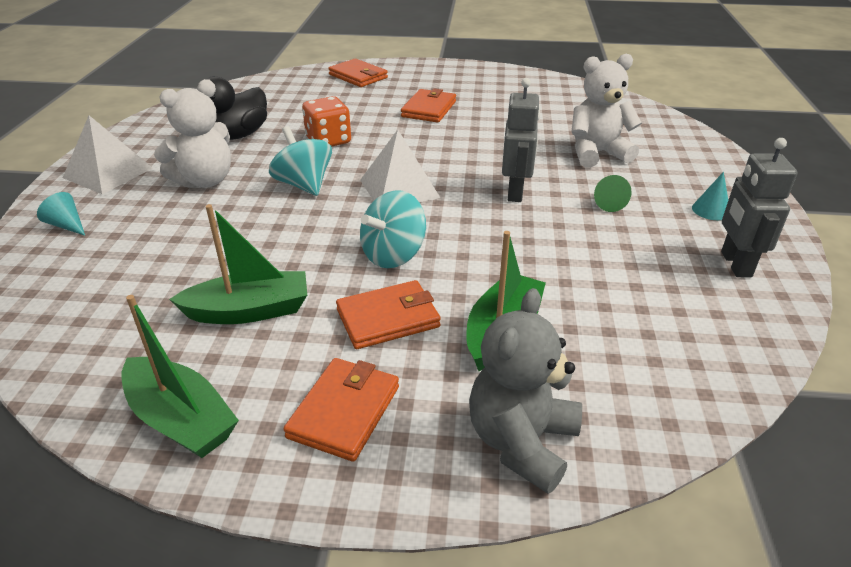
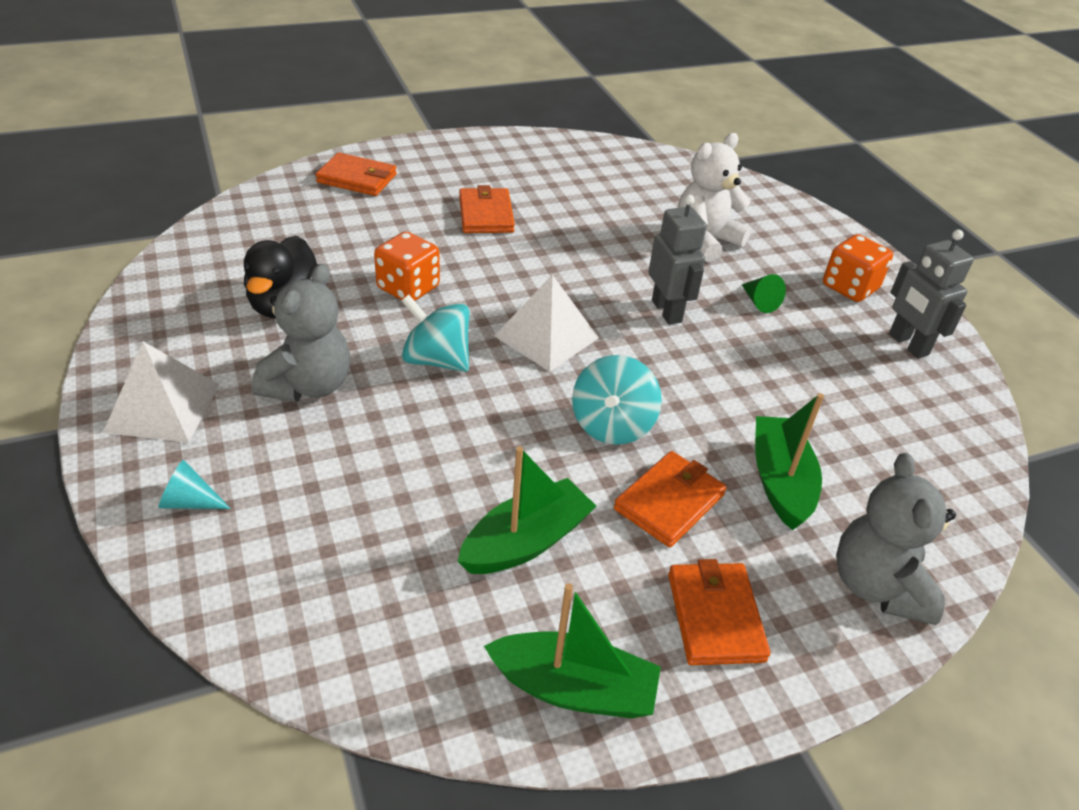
camera: 30 degrees left, 5 degrees up
(205, 181) = (309, 385): white teddy bear -> grey teddy bear
(711, 210) = (850, 287): turquoise cone -> orange dice

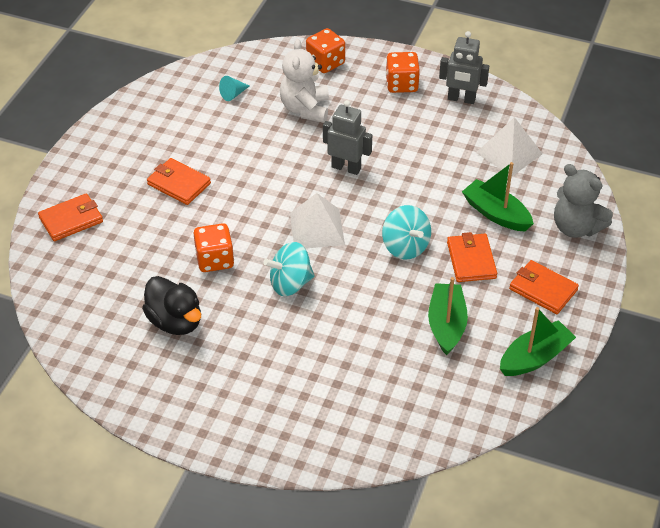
camera: 45 degrees left, 5 degrees up
(162, 407) = (216, 416): white pyramid -> white pyramid (509, 153)
(189, 502) = (302, 435): turquoise cone -> turquoise cone (233, 94)
(309, 385) = (258, 347): grey teddy bear -> none
(759, 302) = (376, 127): green cone -> none
(788, 221) = (325, 63): none -> orange dice

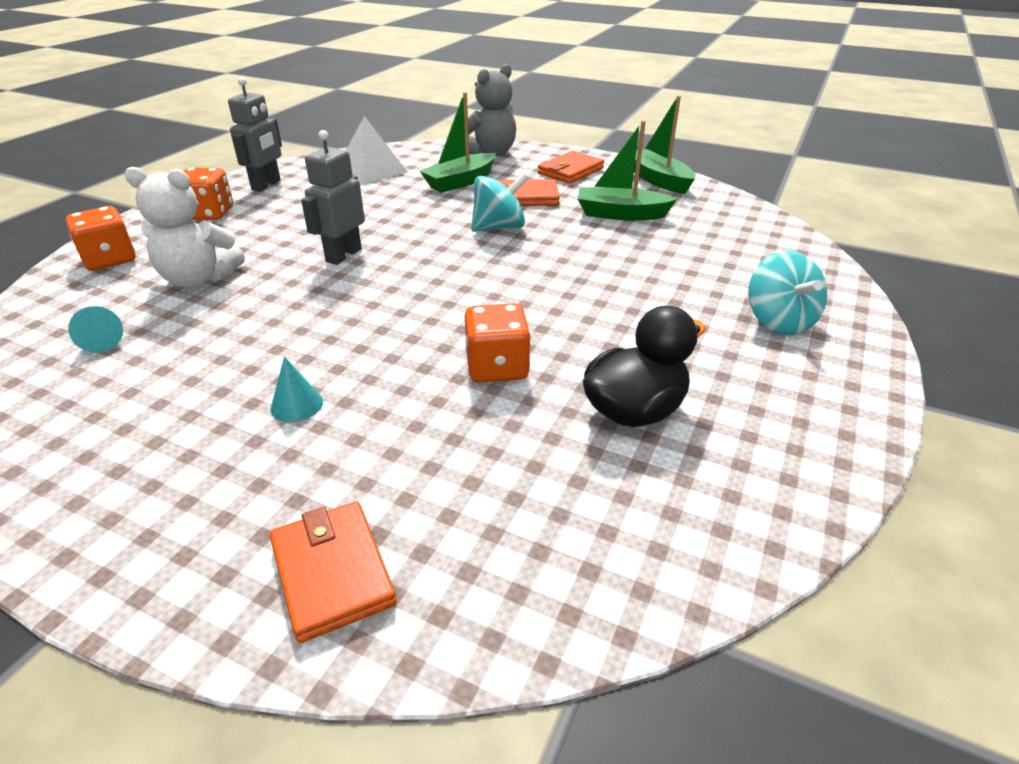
camera: 85 degrees left, 10 degrees down
(179, 184) = (297, 405): orange wallet -> turquoise cone
(290, 283) = (554, 303): turquoise spinning top -> turquoise spinning top (778, 321)
(317, 228) = (452, 280): white pyramid -> none

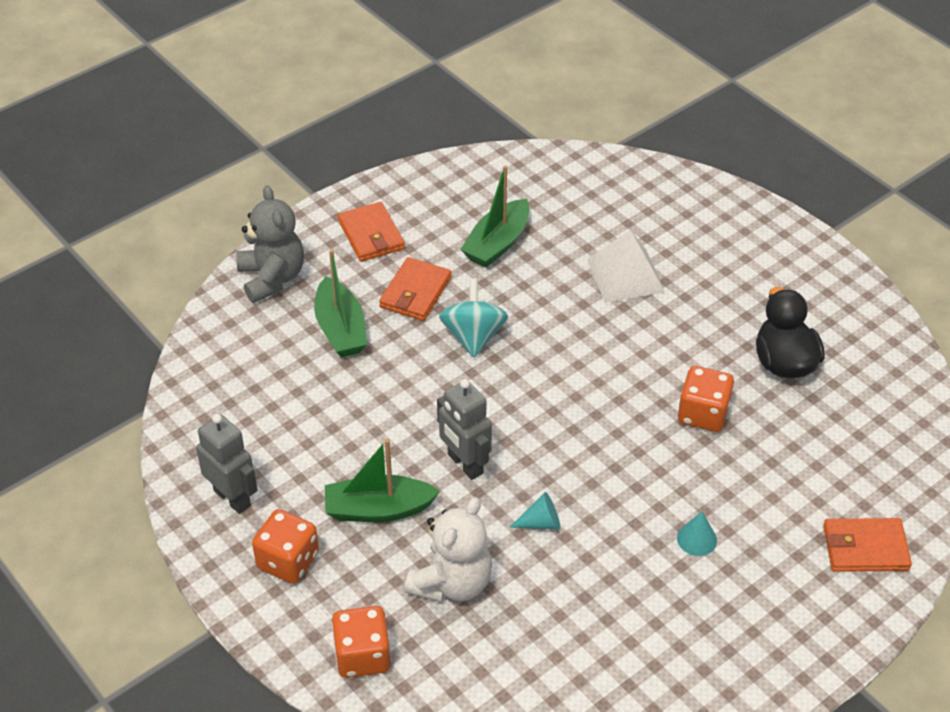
camera: 65 degrees left, 10 degrees up
(102, 341) = (538, 661): turquoise cone -> turquoise cone (541, 522)
(371, 170) = (252, 394): white pyramid -> white pyramid (625, 275)
(659, 180) = (439, 184): green boat -> green boat (378, 509)
(778, 321) = (720, 241): turquoise spinning top -> none

